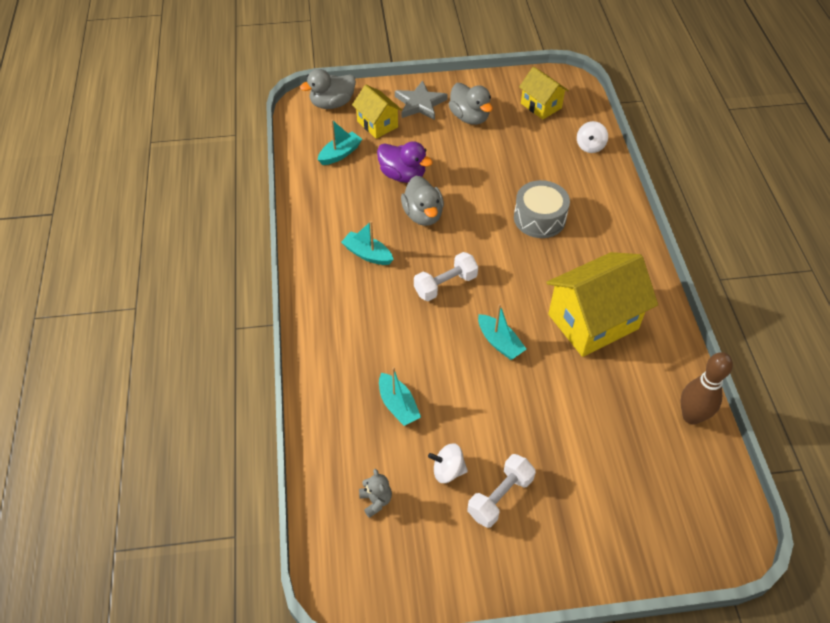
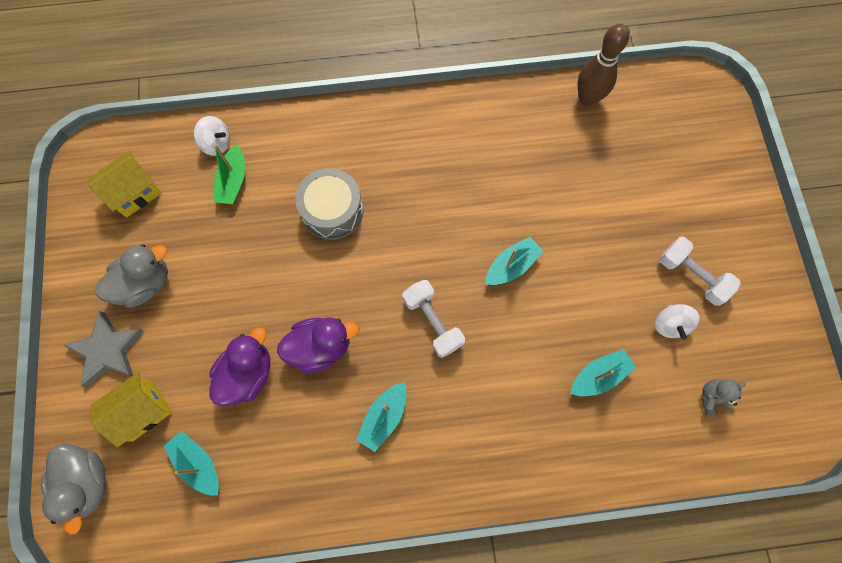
camera: 90 degrees left, 20 degrees up
(423, 215) = (320, 347): grey duck -> purple duck
(557, 158) = (233, 181): none -> green boat
(593, 321) = (480, 170): yellow house -> none

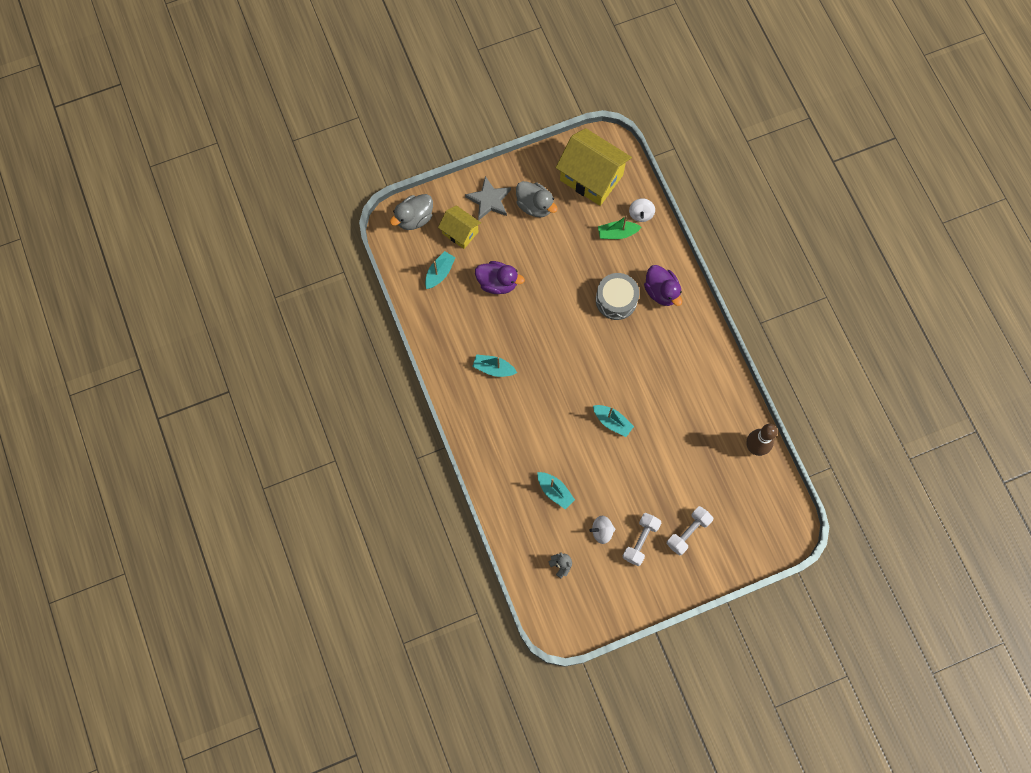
camera: 75 degrees right, 0 degrees up
(135, 193) = (591, 178): yellow house -> yellow house, size x1.78
(320, 347) = (525, 319): purple duck -> purple duck (661, 292)
(432, 322) = (560, 382): white dumbbell -> white dumbbell (688, 532)

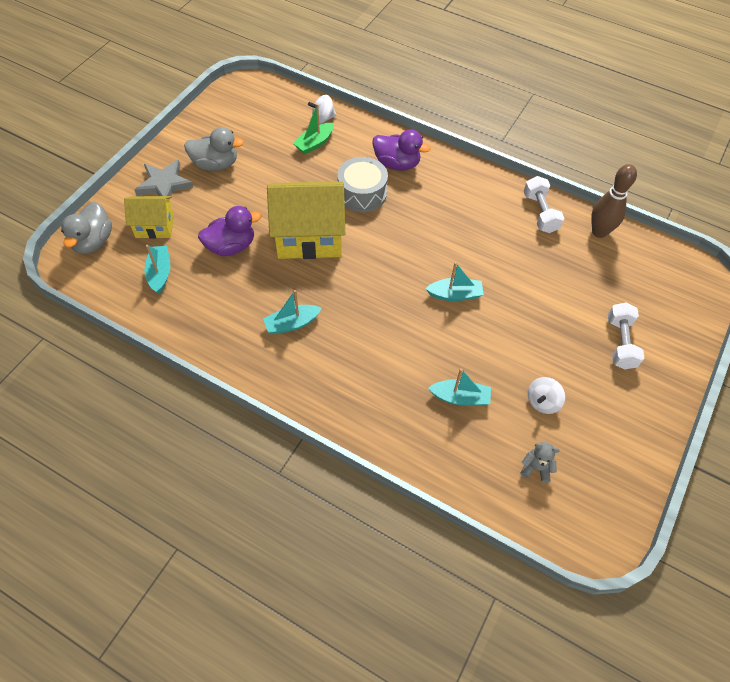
camera: 40 degrees left, 15 degrees down
(591, 178) = (252, 116): yellow house -> yellow house (309, 237)
(640, 541) = (587, 383): white dumbbell -> white dumbbell (540, 213)
(641, 214) = (323, 118): white spinning top -> white spinning top turned 105 degrees clockwise

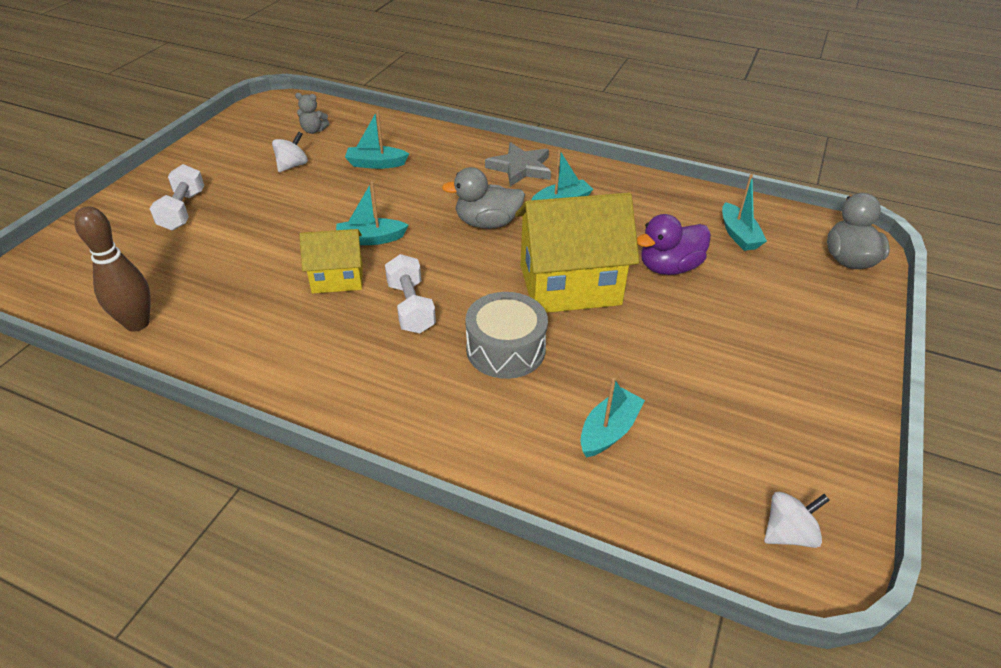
camera: 175 degrees right, 15 degrees down
(155, 226) = (785, 281): yellow house -> yellow house (337, 278)
(164, 184) = (817, 337): grey star -> grey star (520, 168)
(215, 164) = (760, 375): grey duck -> grey duck (487, 223)
(314, 143) = (609, 431): green boat -> turquoise boat
(323, 118) = (610, 489): white spinning top -> white spinning top (788, 533)
(397, 164) = (452, 404): purple duck -> none
(540, 213) = (219, 343): white dumbbell -> white dumbbell (411, 307)

